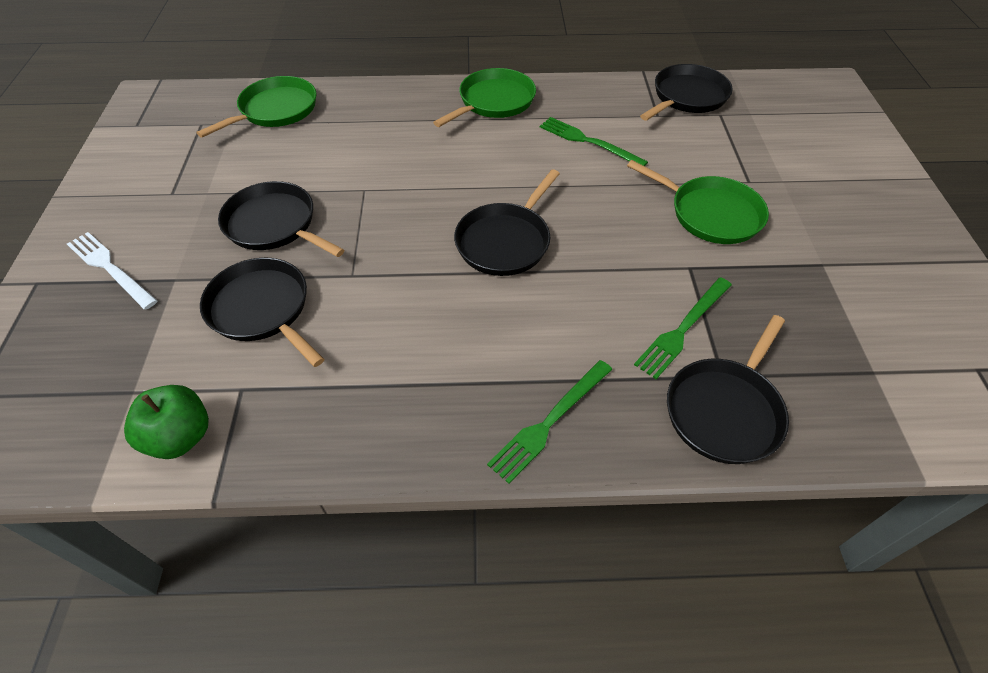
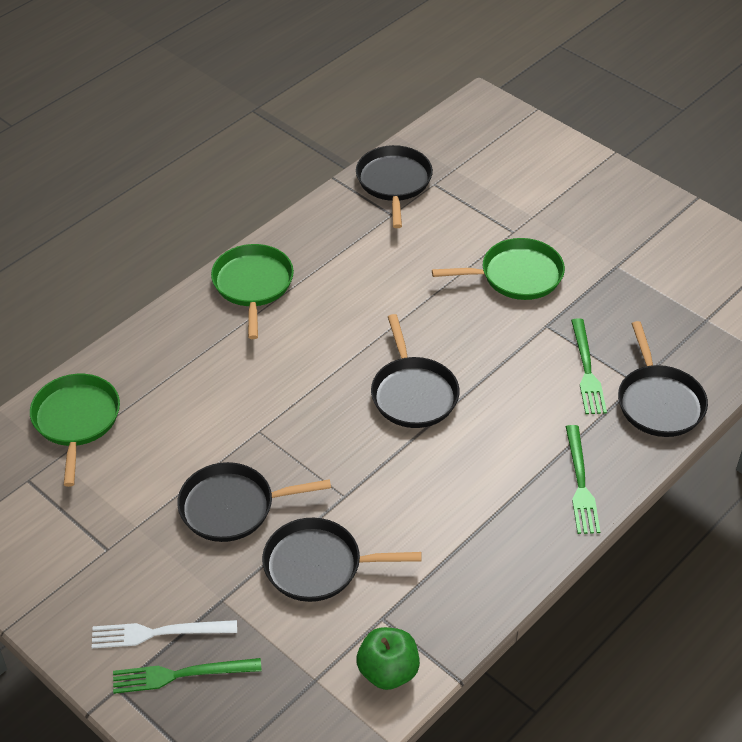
camera: 45 degrees left, 5 degrees down
(588, 142) = (370, 273): green fork -> green fork (181, 675)

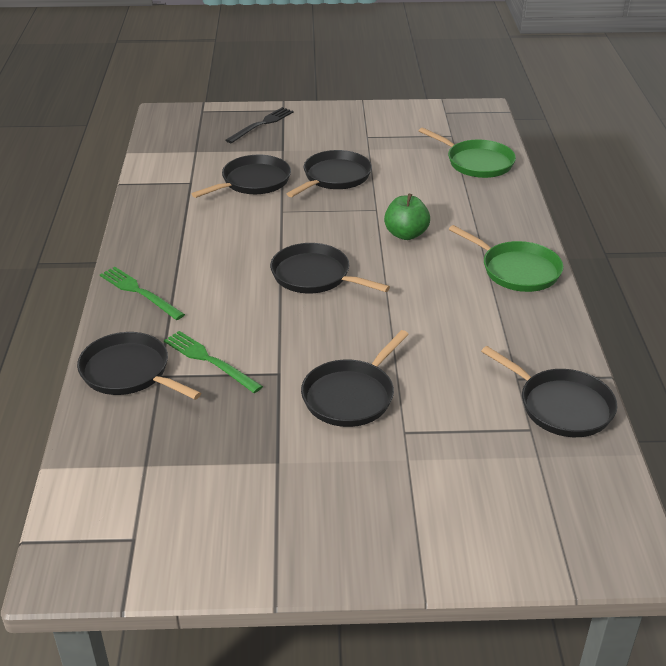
camera: 135 degrees right, 10 degrees down
(158, 633) = (293, 128): white fork -> none
(181, 675) = (261, 124): green fork -> black fork
(388, 672) = (161, 169): green apple -> green apple (406, 234)
(517, 275) = (351, 396): green pan -> black pan

